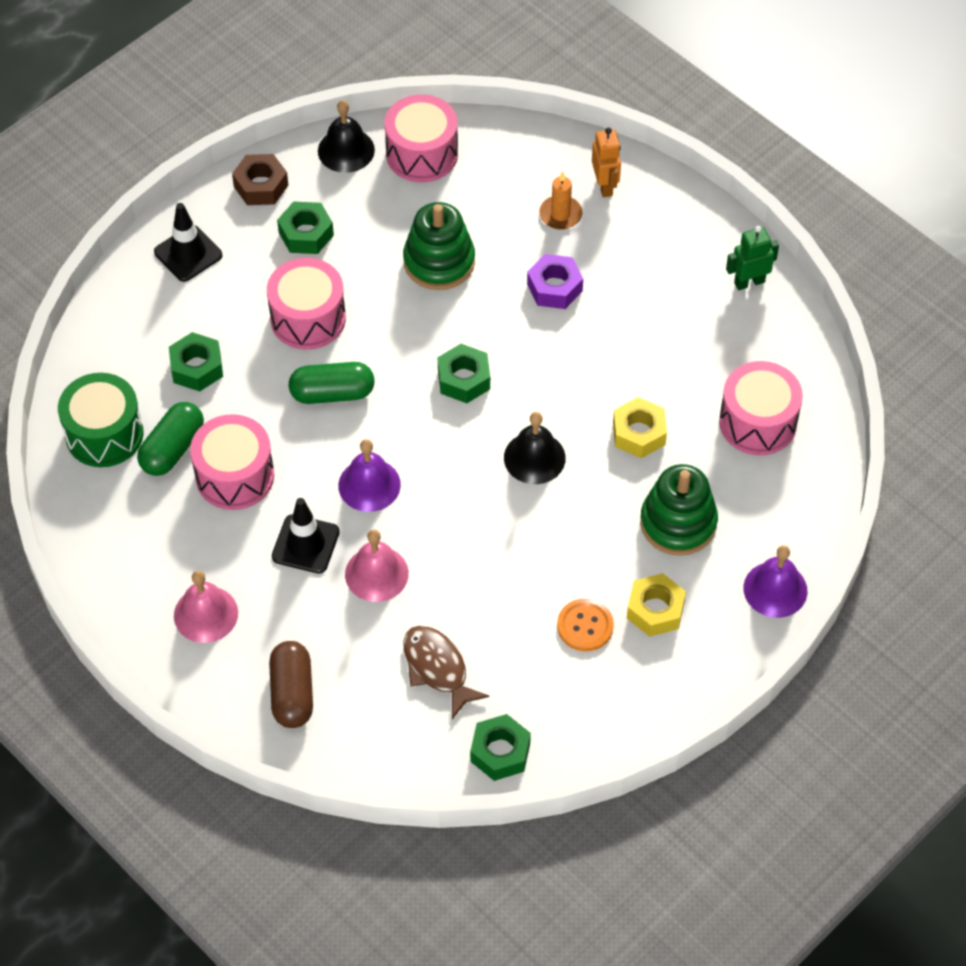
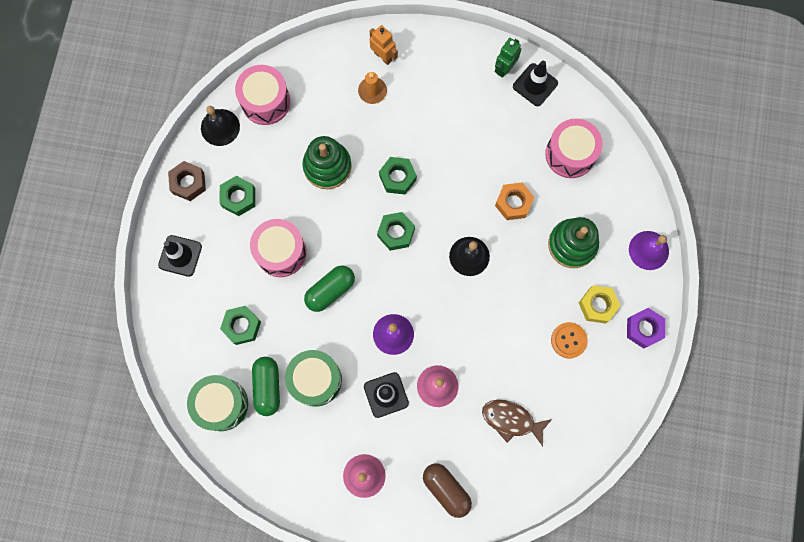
camera: 35 degrees left, 20 degrees up
(235, 476) = (315, 380): pink drum -> green drum
(500, 752) = (579, 446): green nut -> green nut (397, 177)
(554, 287) = (403, 141): purple nut -> purple nut (643, 329)
(639, 433) = (513, 203): yellow nut -> orange nut
(774, 321) = (535, 85): none -> black traffic cone

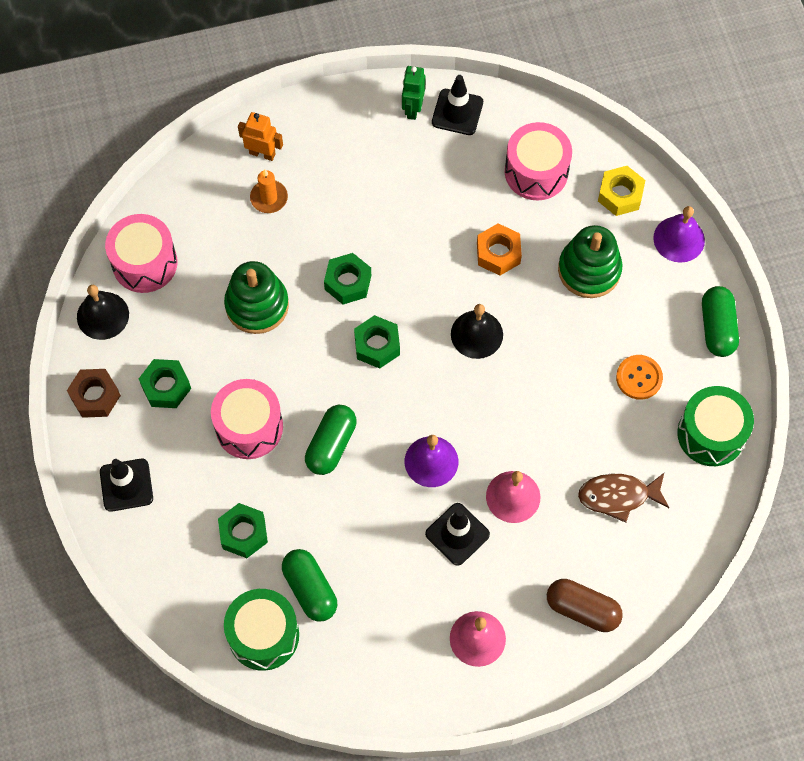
camera: 25 degrees left, 10 degrees down
(315, 380) = (364, 555): green drum -> green drum (711, 434)
(597, 305) = (652, 325): yellow nut -> yellow nut (620, 195)
(643, 329) = (717, 327): purple nut -> green capsule

